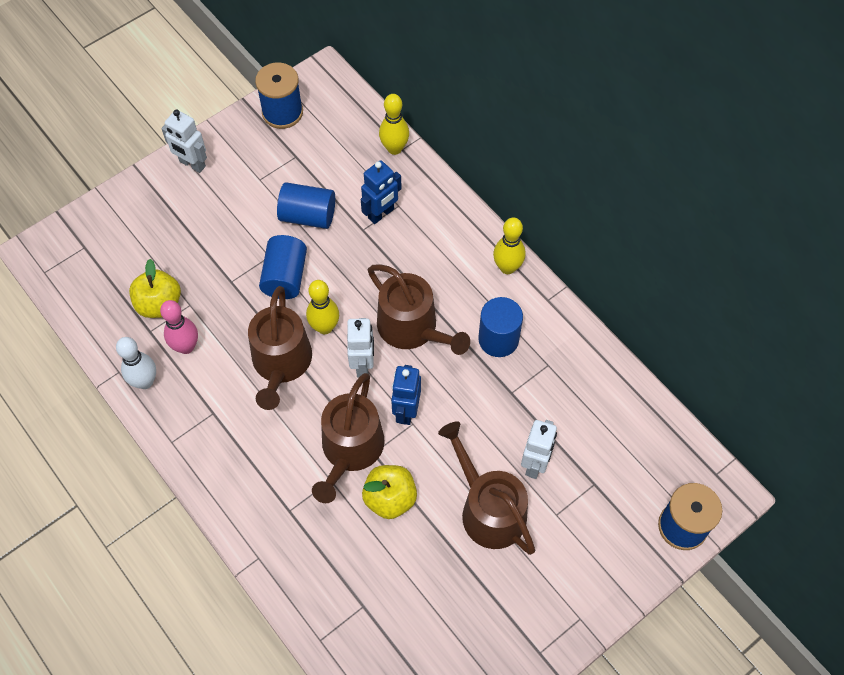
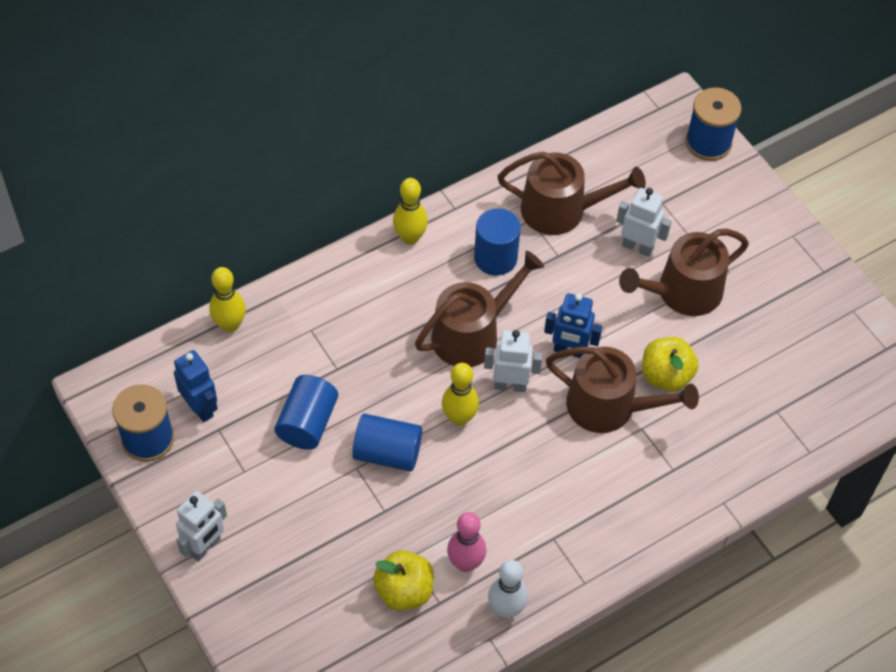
camera: 85 degrees left, 5 degrees down
(281, 363) = (499, 465): brown watering can -> brown watering can (561, 210)
(381, 214) = (319, 348): blue robot -> blue robot (200, 408)

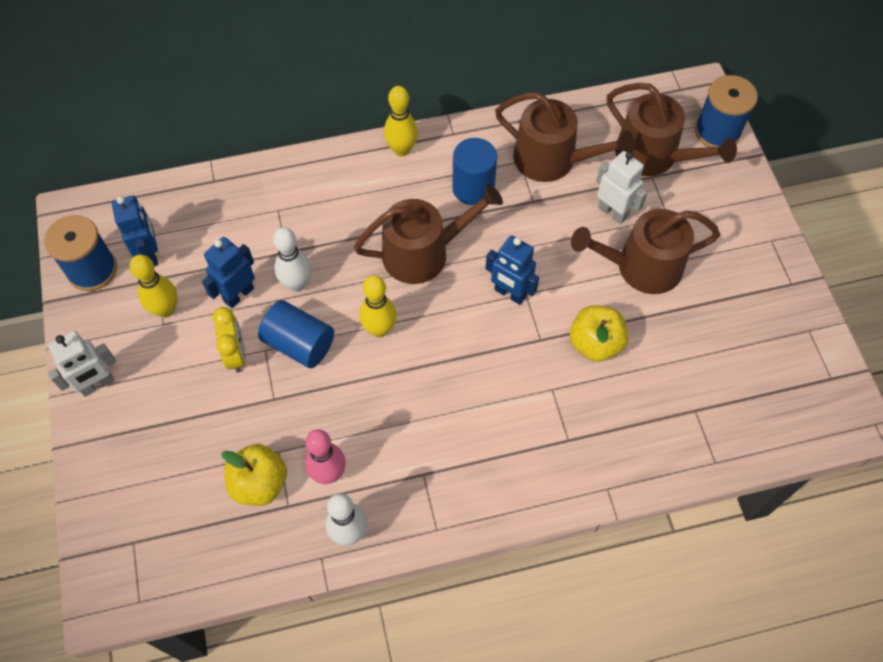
camera: 20 degrees right, 5 degrees up
(230, 325) = (208, 186): yellow bowling pin -> yellow bowling pin (166, 310)
(307, 423) = (238, 295): blue cylinder -> blue robot
(330, 480) = (236, 354): none -> yellow clock
(361, 397) = (297, 284): none -> white bowling pin
(510, 385) = (440, 311): white robot -> none
(609, 407) = (528, 359): brown watering can -> brown watering can (653, 156)

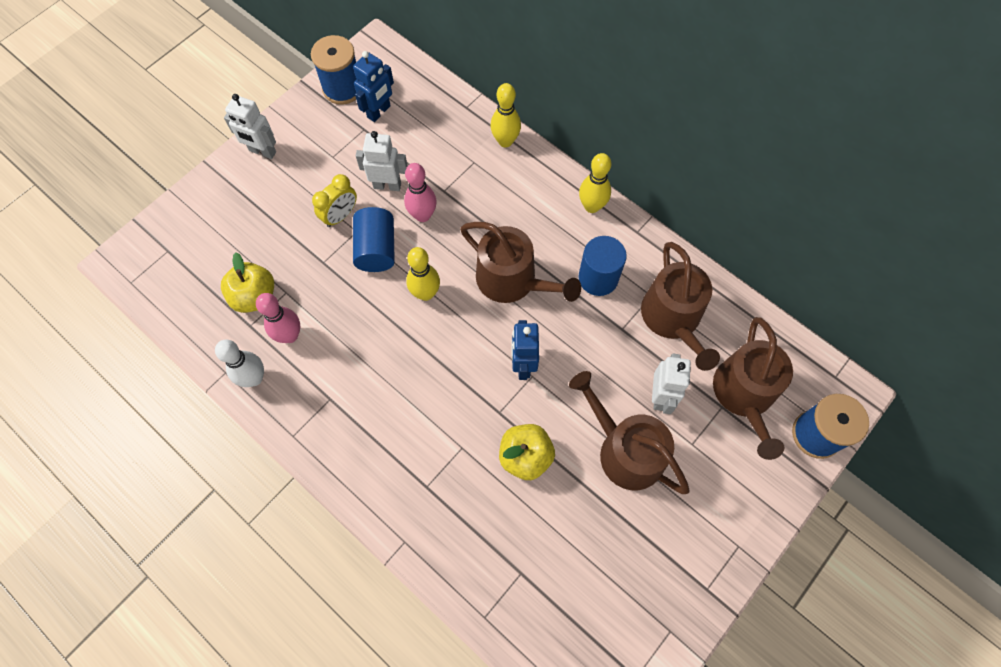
camera: 55 degrees right, 5 degrees up
(166, 310) = (344, 151): yellow bowling pin -> yellow bowling pin (505, 141)
(238, 295) = (387, 185): blue robot -> white robot
(297, 284) = (423, 215): white bowling pin -> pink bowling pin

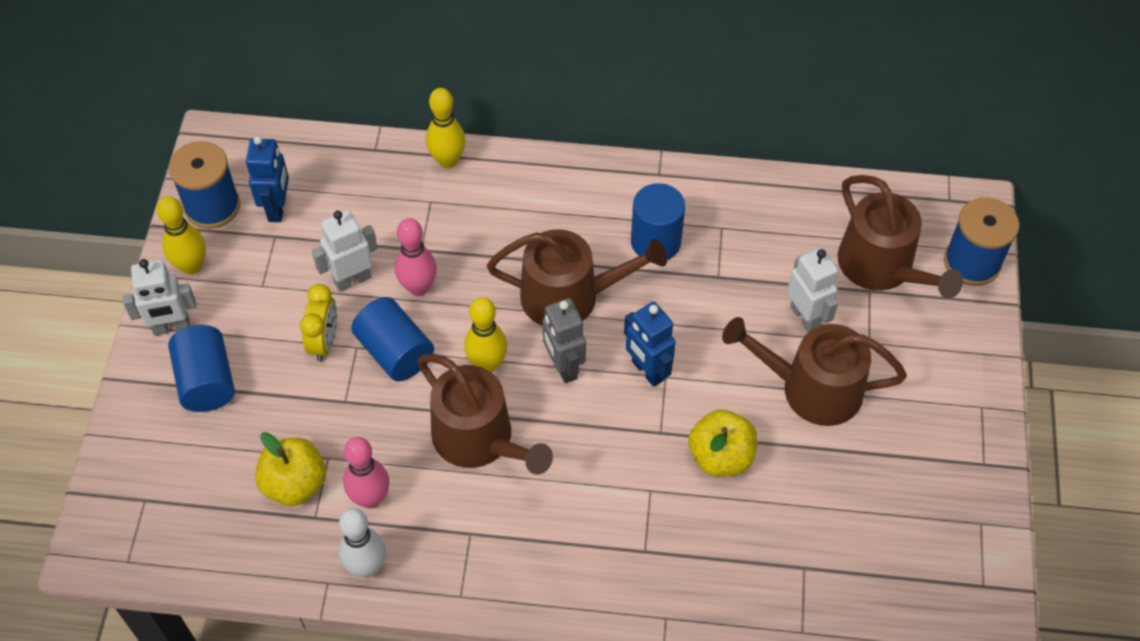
camera: 35 degrees left, 10 degrees down
(256, 198) = (206, 381): none -> blue cylinder
(471, 326) = (563, 367): none -> grey robot
(592, 206) = (593, 175): yellow bowling pin -> yellow bowling pin (191, 266)
(673, 319) = (760, 237): brown watering can -> brown watering can (479, 439)

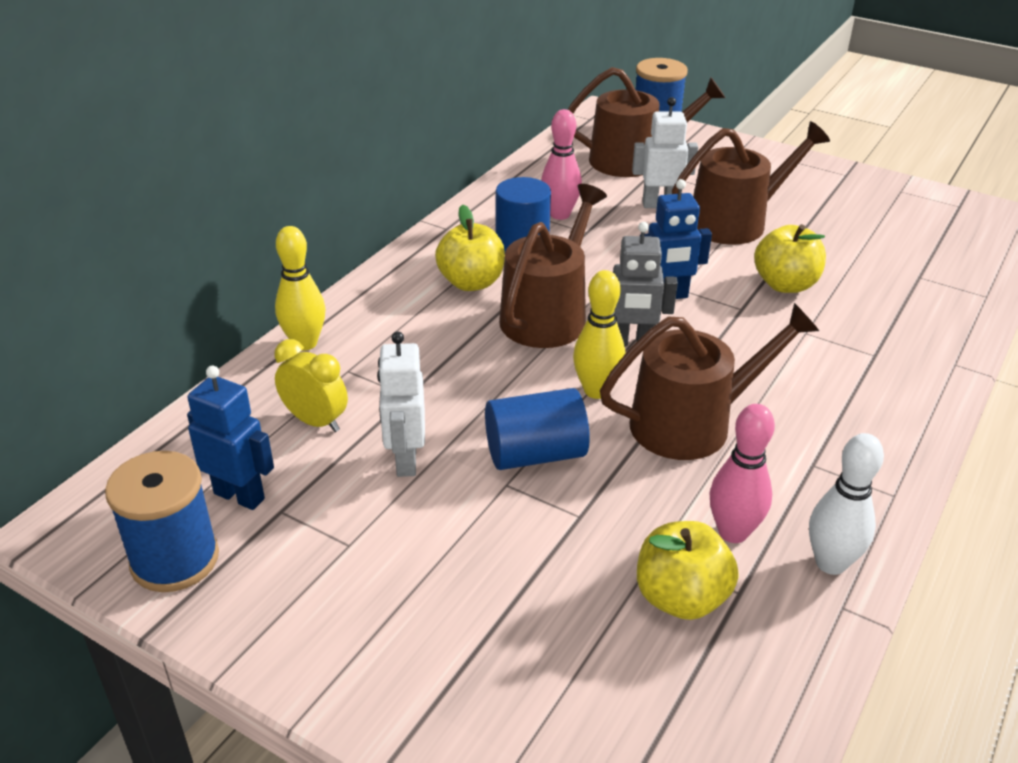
camera: 65 degrees left, 20 degrees down
(171, 327) = (343, 663): white robot -> none
(191, 266) = (256, 610): yellow bowling pin -> none
(206, 381) = (464, 647): blue cylinder -> none
(324, 342) = (479, 510): yellow clock -> yellow clock (315, 421)
(418, 287) = (458, 411): pink bowling pin -> pink bowling pin (559, 214)
(586, 226) = (471, 282): none -> yellow apple
(811, 388) = (735, 222): brown watering can -> brown watering can turned 150 degrees counterclockwise

